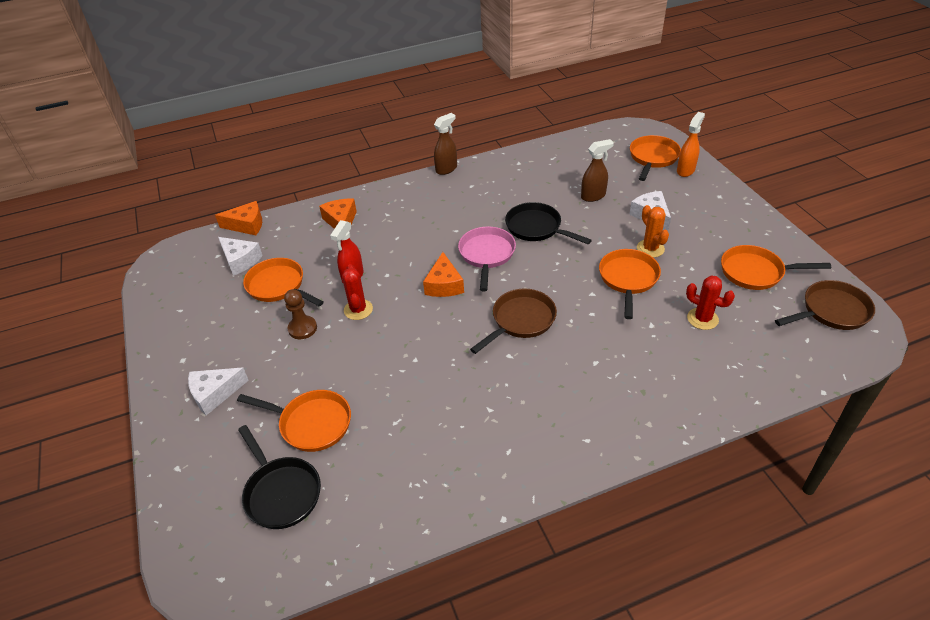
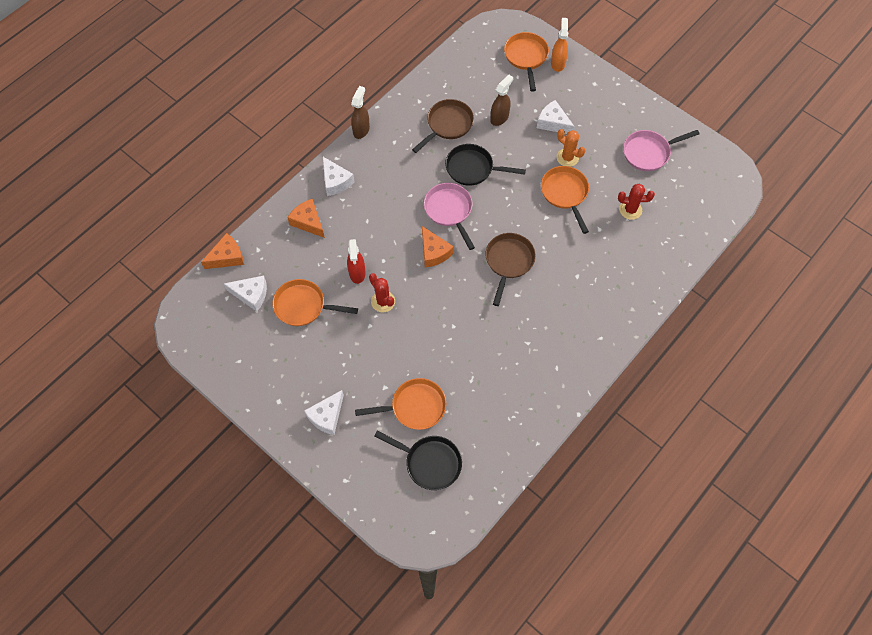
camera: 30 degrees left, 20 degrees up
(302, 328) = (352, 335): brown pawn -> none
(392, 199) = (336, 181): none -> white cheese
(755, 272) = (649, 152): orange pan -> pink pan
(831, 311) = (709, 169): brown pan -> brown pan (448, 125)

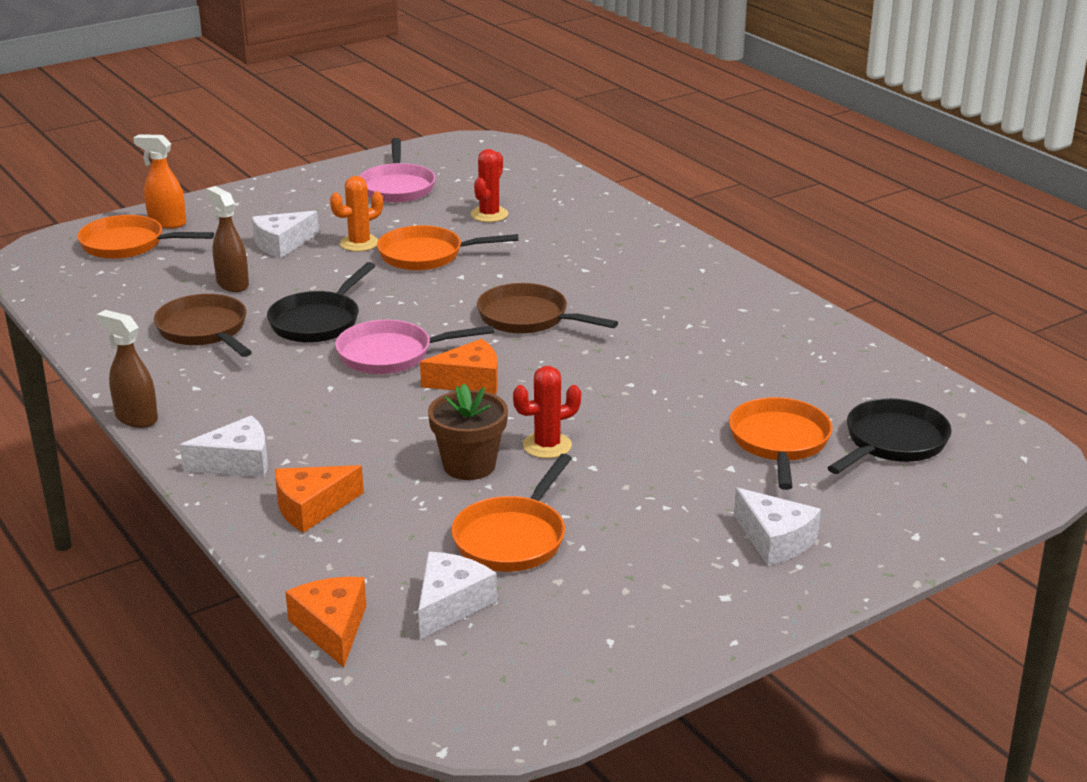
camera: 75 degrees left, 35 degrees down
(357, 273) = (469, 465): red spray bottle -> brown flower pot

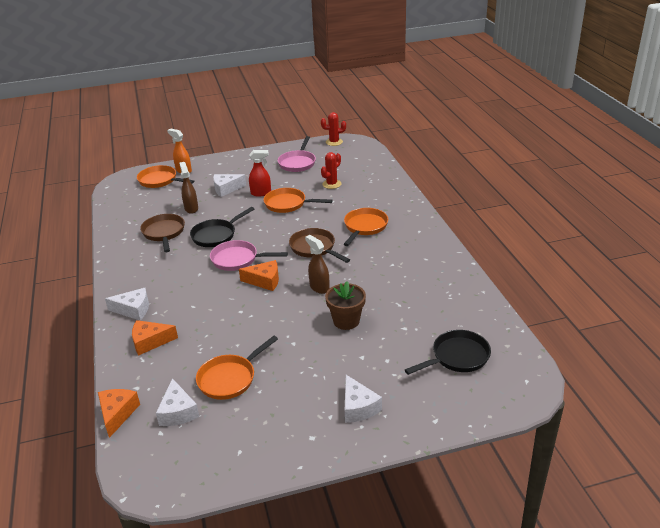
camera: 20 degrees right, 5 degrees up
(136, 418) = (106, 277): brown spray bottle -> brown spray bottle (319, 287)
(359, 243) = (261, 193): orange cactus -> red spray bottle
(450, 604) = (178, 412): white cheese -> white cheese turned 120 degrees clockwise
(469, 465) = (235, 331): brown flower pot -> brown flower pot (346, 321)
(547, 446) = (279, 326): red cactus -> red cactus (334, 142)
(779, 442) = (396, 346): orange pan -> orange pan (364, 227)

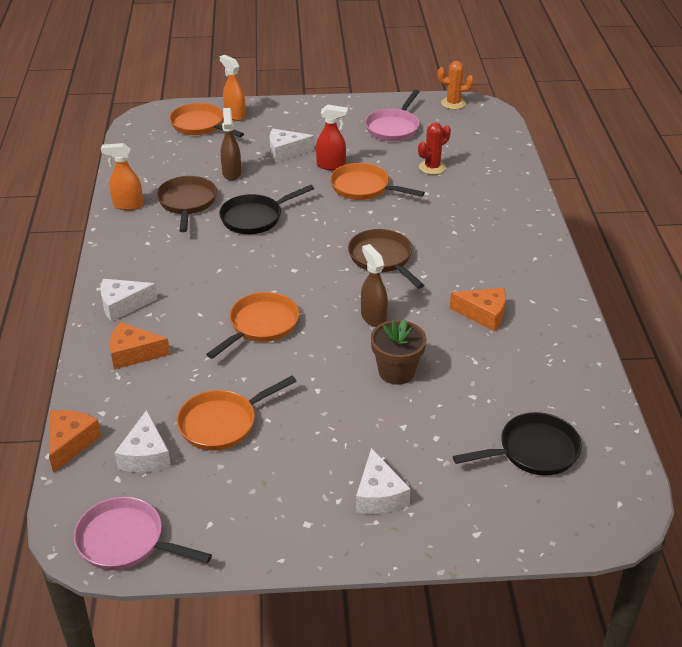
camera: 10 degrees right, 5 degrees up
(120, 241) = (127, 205): none -> orange spray bottle
(133, 310) = (123, 305): white cheese -> white cheese turned 150 degrees clockwise
(238, 259) = (275, 258): pink pan -> pink pan (126, 541)
(264, 281) = (302, 295): orange cheese -> orange cheese (483, 314)
(334, 142) = (453, 103): red cactus -> orange cactus
(364, 227) = (460, 239): orange pan -> orange pan (261, 325)

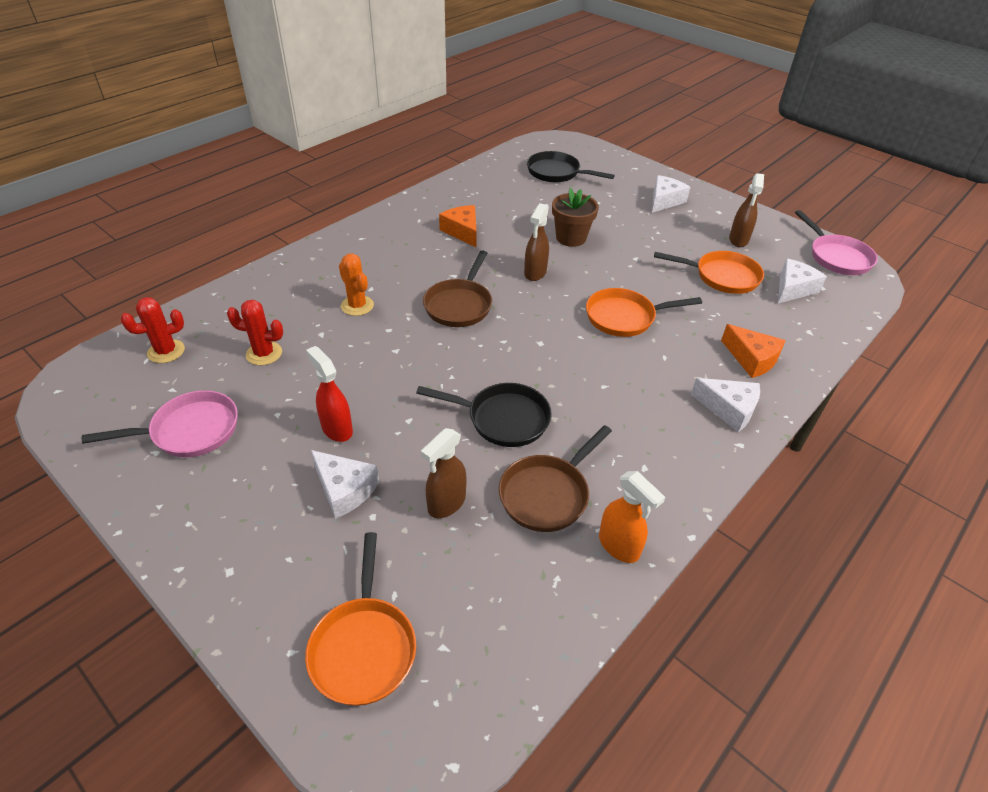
camera: 135 degrees left, 5 degrees up
(70, 443) = (847, 325): orange cheese -> none
(235, 115) = (293, 627): orange spray bottle -> none
(248, 489) = (738, 240): none -> brown spray bottle
(363, 188) = (357, 378): orange pan -> none
(453, 103) = (72, 415): orange cactus -> orange cactus (357, 306)
(478, 140) = (166, 351): none -> red cactus

